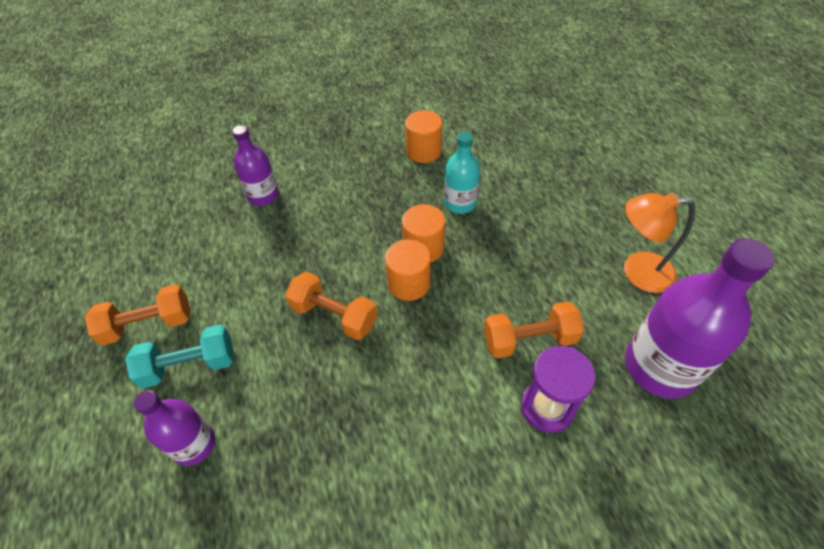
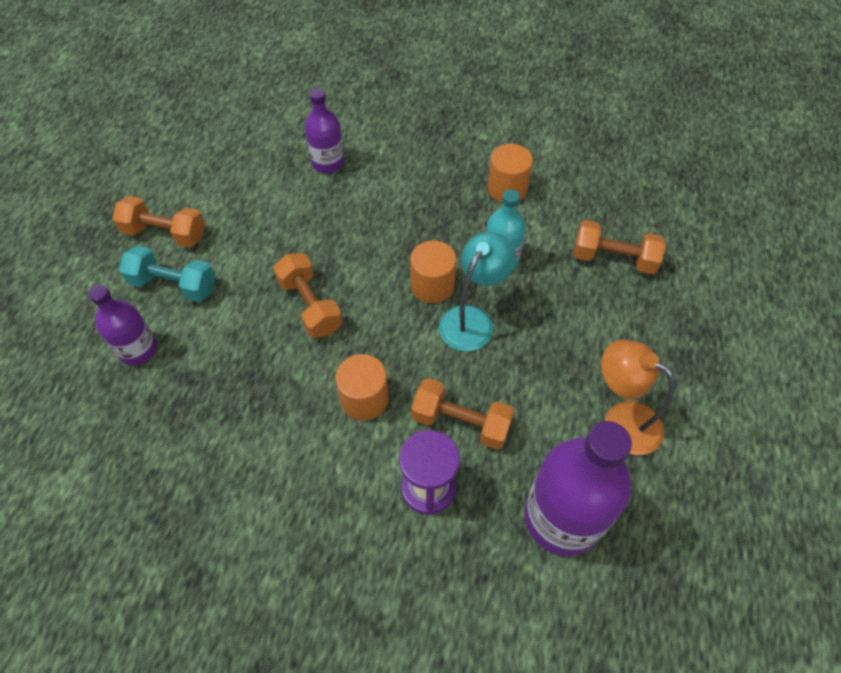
camera: 30 degrees right, 5 degrees up
(409, 283) = (394, 312): orange cylinder -> orange cylinder (364, 399)
(474, 257) = (472, 320): none -> turquoise lamp
(538, 164) = (614, 259): none -> orange dumbbell

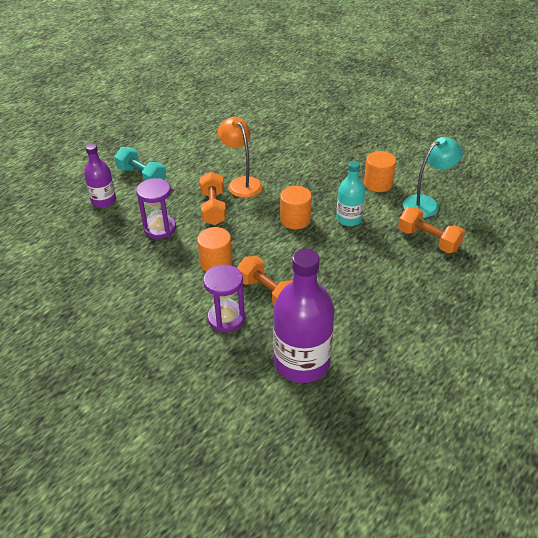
camera: 25 degrees right, 15 degrees down
(165, 233) = (152, 151): orange dumbbell -> none
(251, 369) = (160, 228): none -> purple hourglass
(328, 162) = (269, 141): purple bottle -> none
(472, 320) = (309, 244): turquoise lamp -> turquoise lamp (426, 203)
(621, 420) = (376, 326): orange lamp -> orange lamp (241, 183)

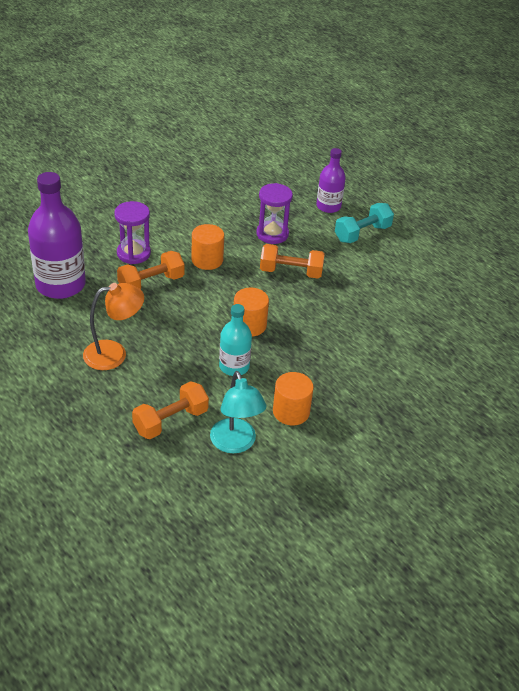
camera: 100 degrees right, 0 degrees up
(241, 183) = (328, 299): orange lamp -> orange lamp (114, 354)

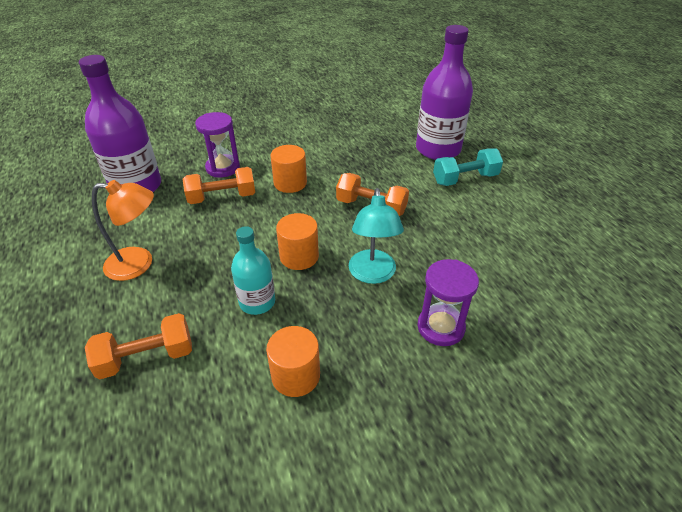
camera: 20 degrees right, 0 degrees up
(235, 444) = (204, 407): turquoise lamp -> turquoise lamp (372, 274)
(272, 234) = (368, 167): purple hourglass -> purple hourglass (440, 327)
(328, 206) = (438, 149): purple bottle -> purple bottle, size x1.74

